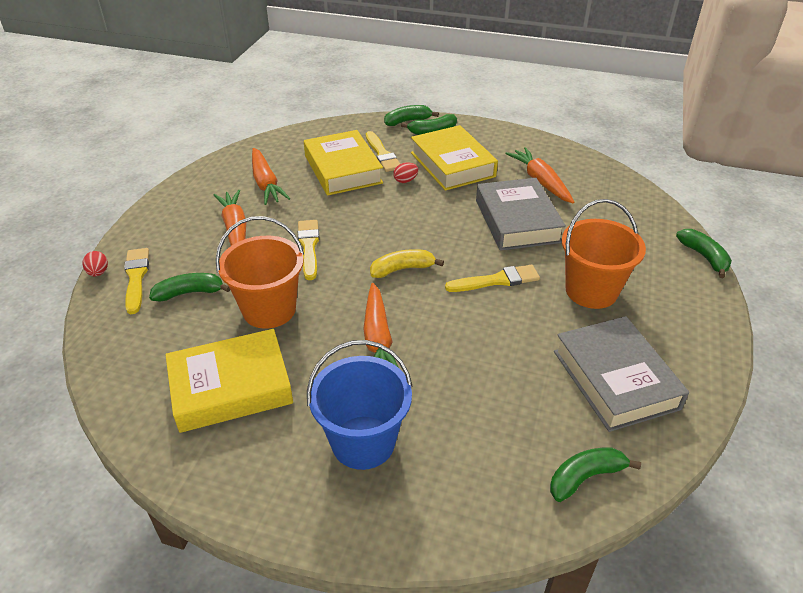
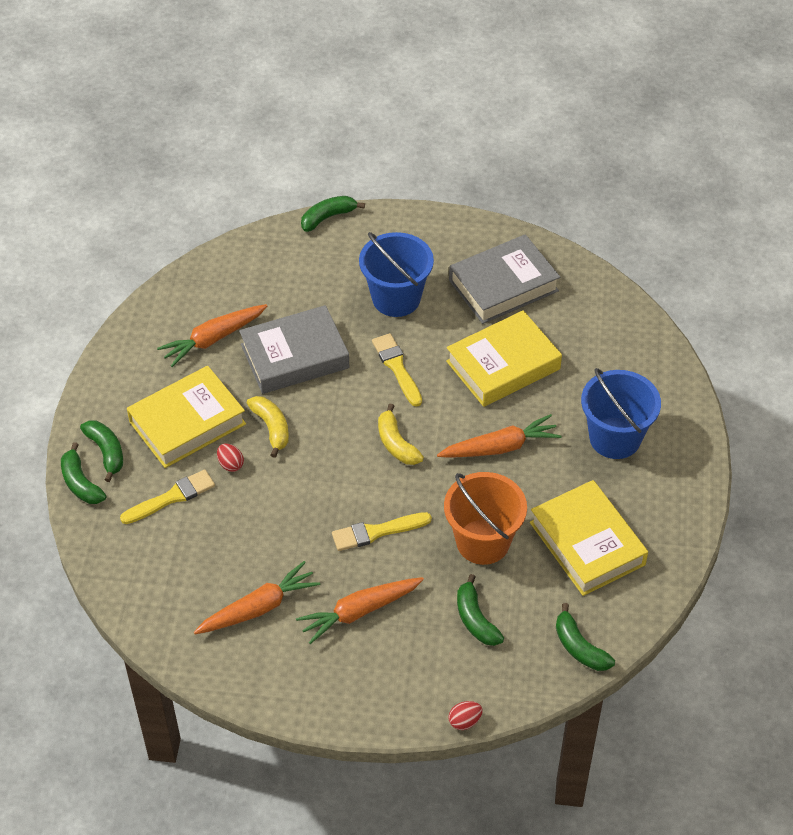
camera: 100 degrees left, 10 degrees up
(136, 277) = (464, 679): yellow brush -> none
(342, 169) = (214, 532): yellow book -> yellow book (503, 365)
(437, 202) = (271, 428): none -> yellow banana
(585, 477) = (604, 305): green banana -> green banana (579, 647)
(591, 291) = (396, 298): orange bucket -> blue bucket

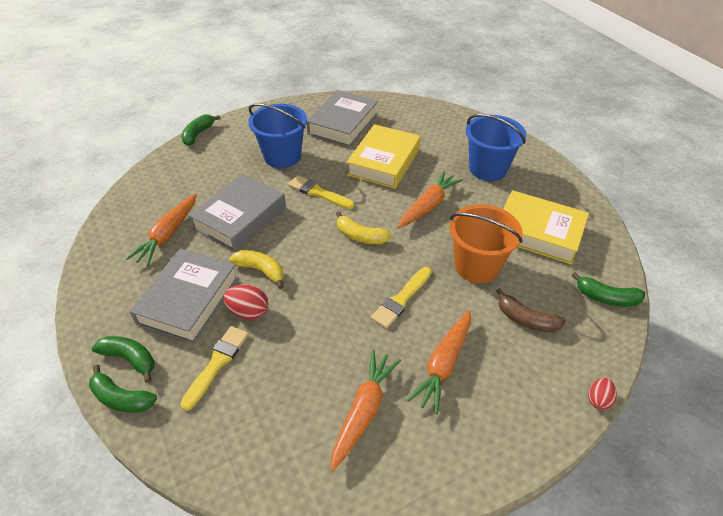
camera: 35 degrees left, 5 degrees down
(187, 423) = (189, 300): yellow book -> grey book
(230, 464) = (248, 312): red egg -> red egg, size x1.52
(475, 619) = (526, 319): green banana -> brown banana

